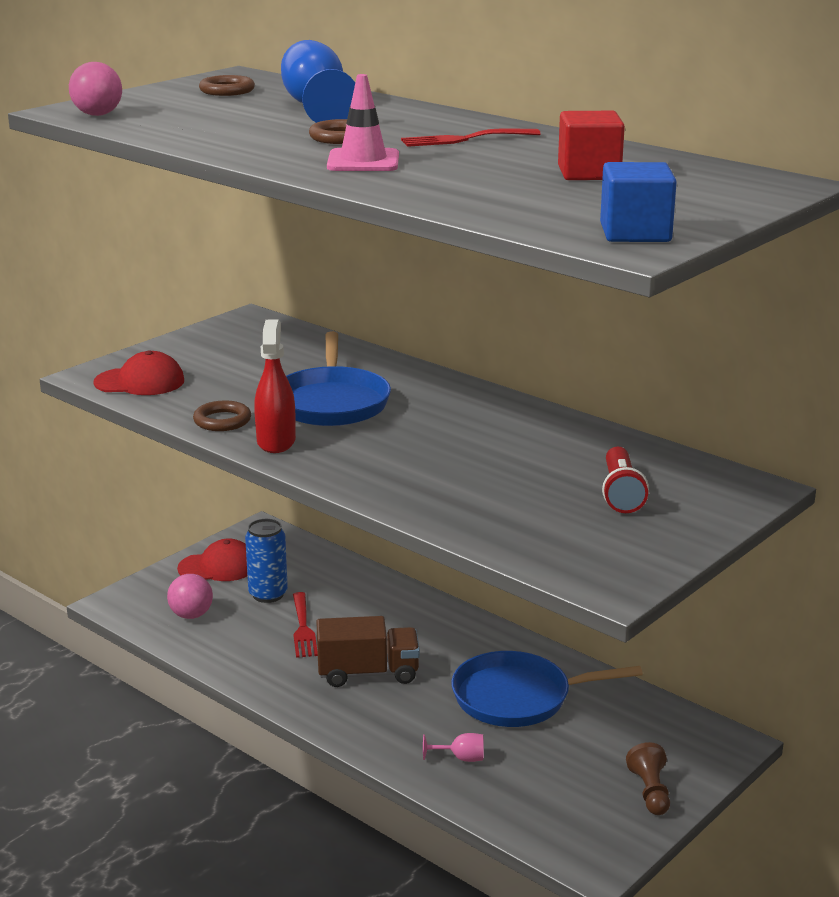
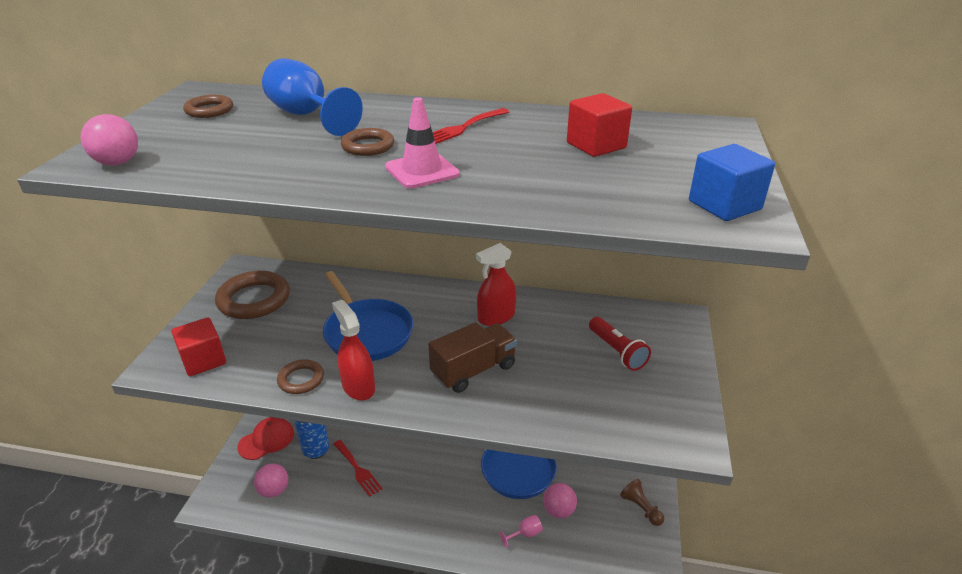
camera: 30 degrees left, 10 degrees up
(140, 382) = (203, 360): red cap -> red cube
(236, 347) = (254, 300): none -> brown ring
(368, 673) = (423, 489): brown truck -> brown truck (473, 370)
(501, 427) = (496, 317): none -> red spray bottle
(528, 753) = (558, 510): none -> pink ball

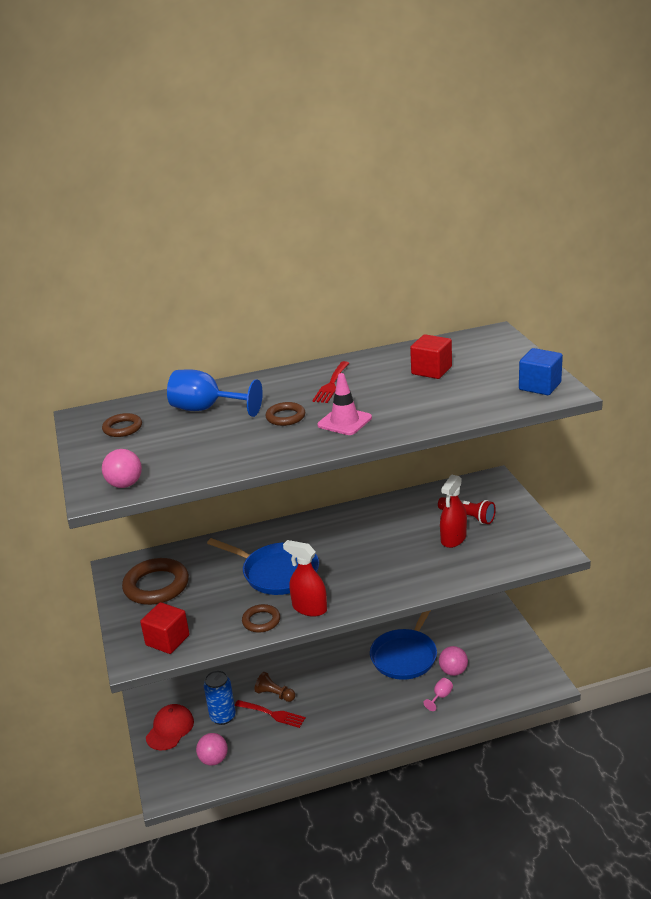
camera: 25 degrees left, 5 degrees down
(473, 370) = (381, 566): brown truck -> none
(496, 317) = (364, 526): red spray bottle -> red spray bottle (453, 539)
(641, 508) = (510, 644): brown pawn -> brown pawn (275, 694)

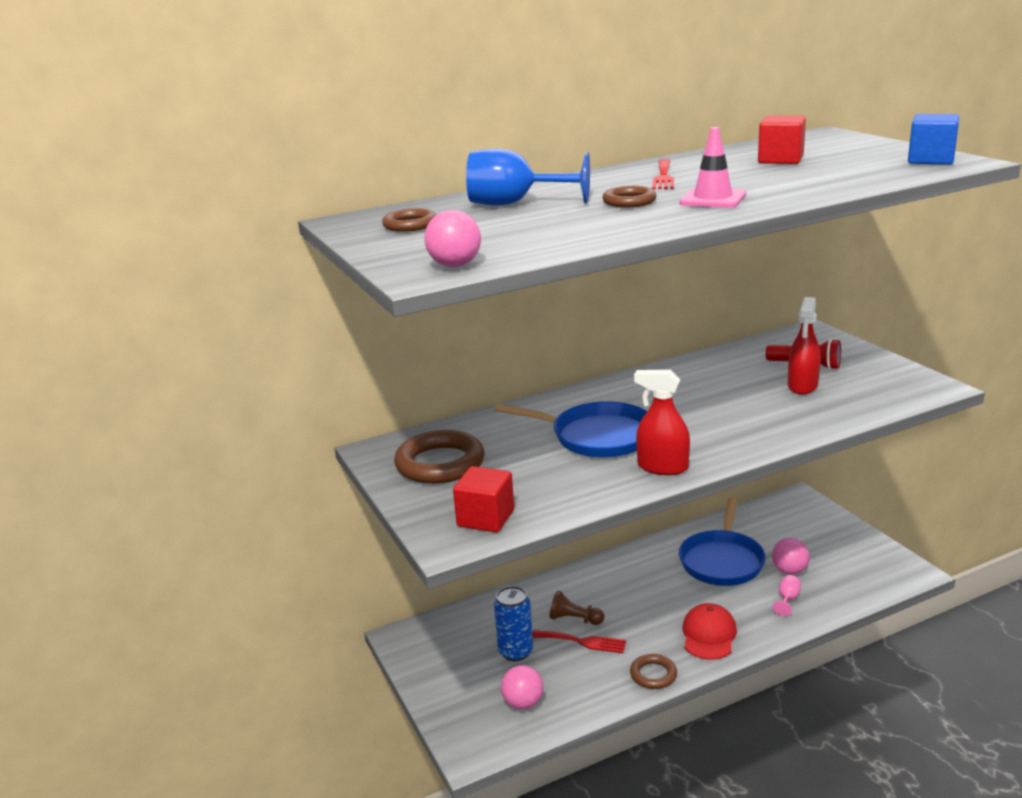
camera: 10 degrees left, 5 degrees down
(170, 729) = (449, 674): red cap -> red cap (709, 635)
(261, 621) = (605, 486): brown ring -> brown ring (653, 674)

